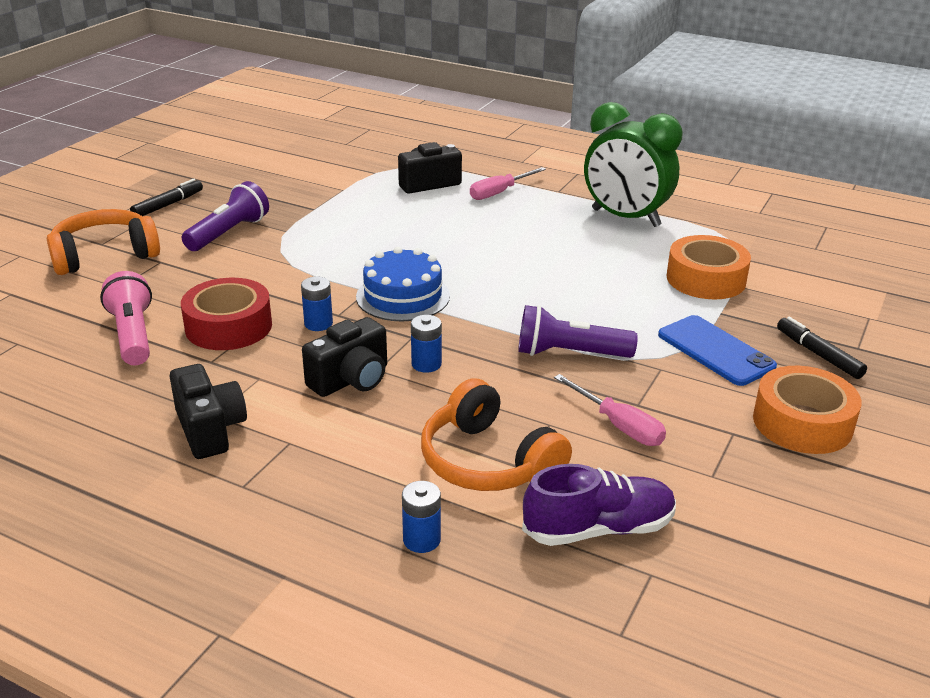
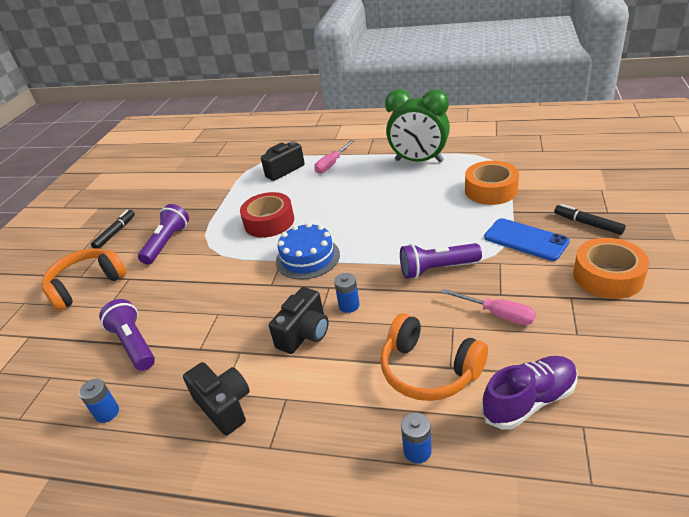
camera: 10 degrees left, 5 degrees up
(133, 335) = (134, 344): pink flashlight -> purple flashlight
(229, 326) = (200, 316): red tape -> red tape (269, 222)
(318, 324) = (261, 296): blue battery -> blue battery (107, 413)

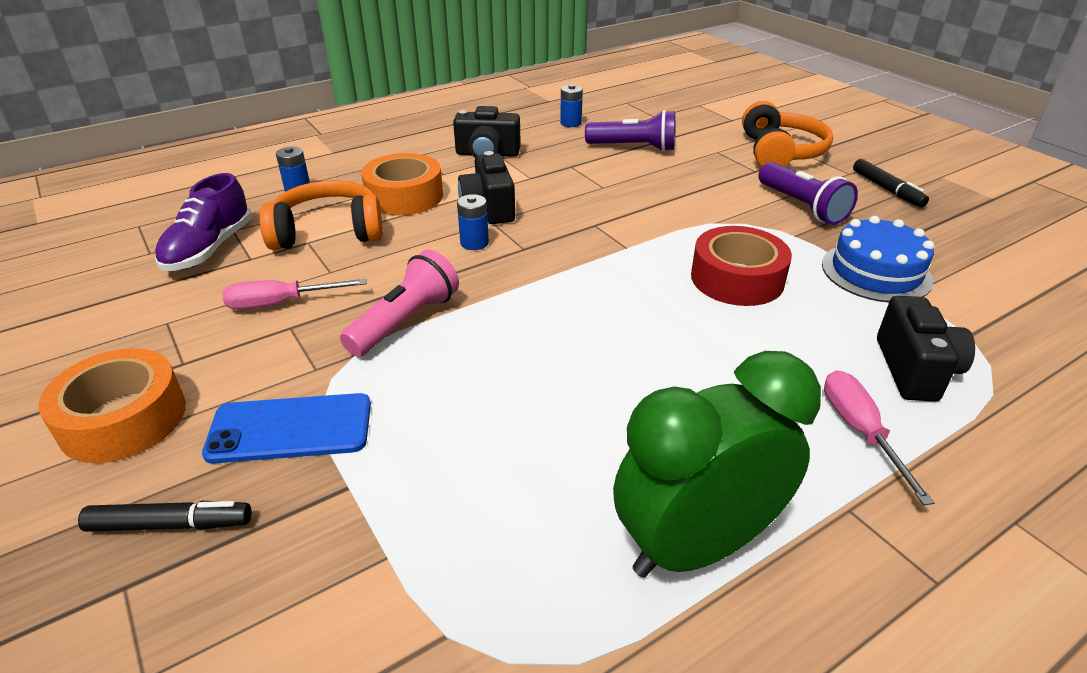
camera: 130 degrees right, 0 degrees up
(307, 258) = (600, 263): blue cake -> blue cake (876, 272)
(437, 269) = (405, 321): purple flashlight -> pink flashlight
(491, 190) = (434, 527): orange tape -> orange tape (404, 196)

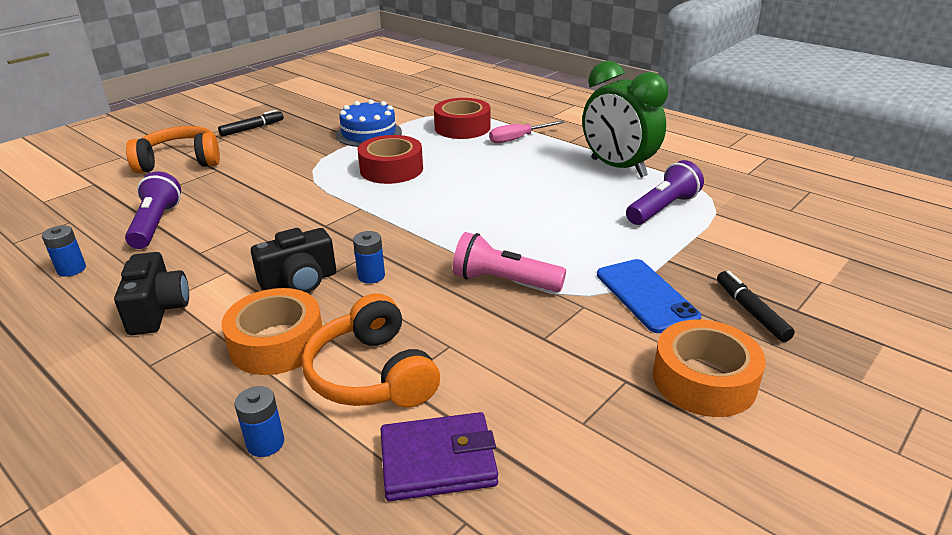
camera: 105 degrees left, 5 degrees down
(209, 249) = (438, 461): purple shoe -> purple wallet
(281, 303) = (514, 356): pink screwdriver -> none
(802, 206) = (282, 153): purple flashlight -> purple flashlight (662, 208)
(914, 370) = (462, 127): black camera -> red tape

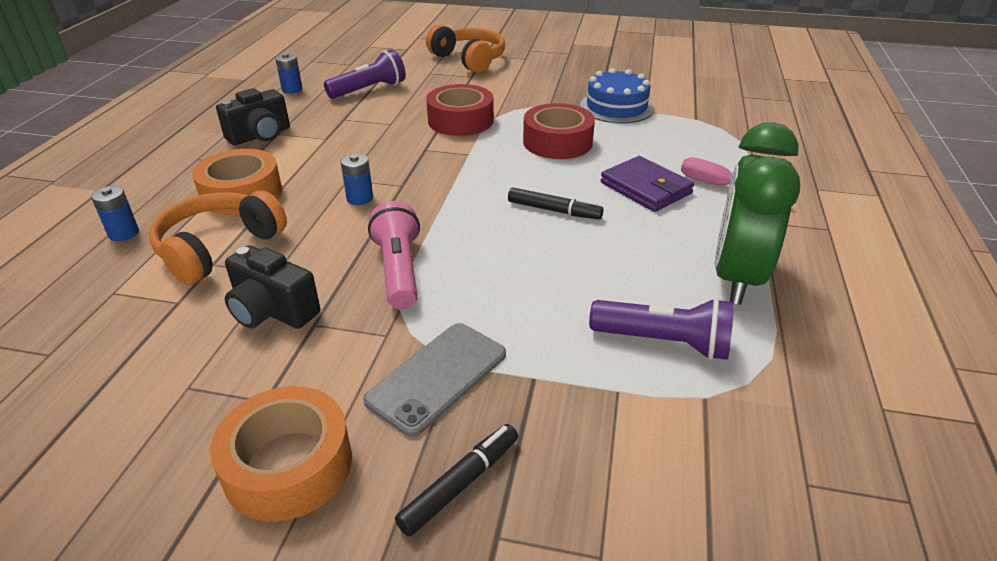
camera: 60 degrees right, 5 degrees up
(252, 128) = (557, 60): black marker -> black marker (554, 210)
(299, 282) = (329, 171): black camera -> black camera (272, 311)
(438, 461) = (117, 317): purple wallet -> purple wallet (645, 188)
(462, 127) = (699, 146): red tape -> red tape (460, 121)
(646, 295) = (437, 377): blue phone -> grey phone

